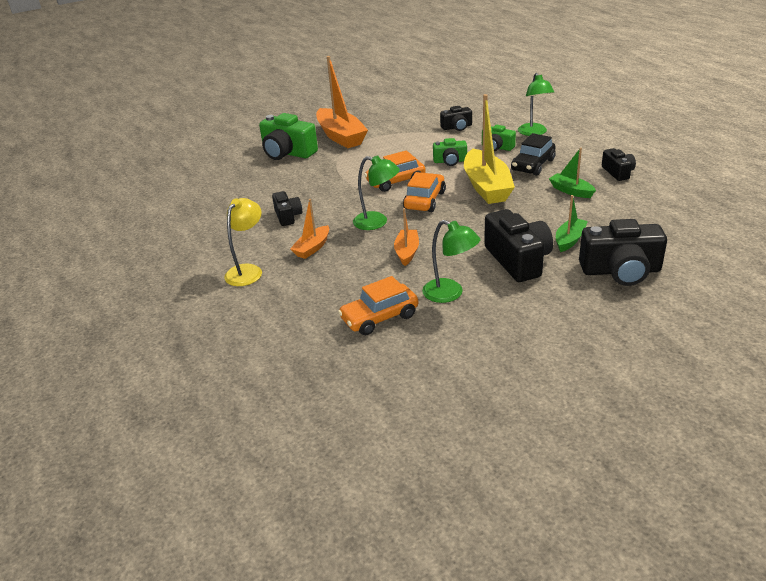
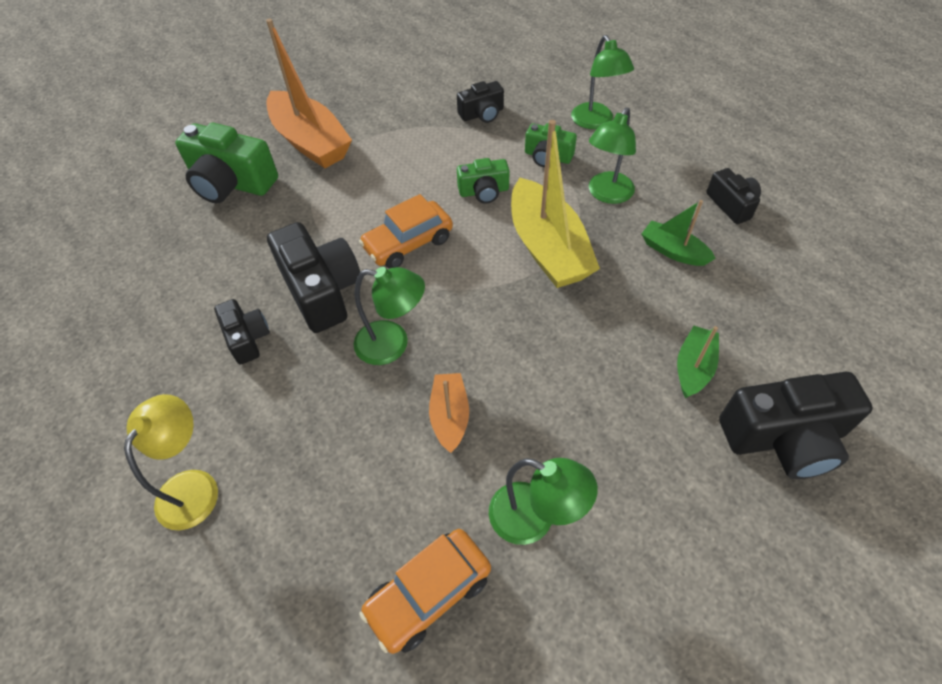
camera: 10 degrees left, 20 degrees up
(312, 248) = (296, 417): orange boat -> none
(425, 200) = (459, 286): orange car -> none
(518, 260) = (625, 423): black camera -> black camera (322, 290)
(532, 165) = (607, 194): black car -> green lamp

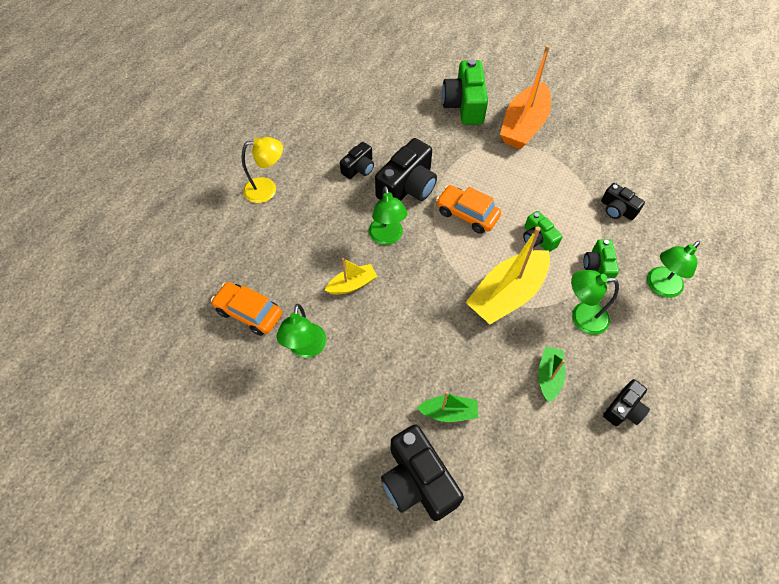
camera: 65 degrees right, 5 degrees up
(450, 416) = (352, 284): orange boat -> yellow boat

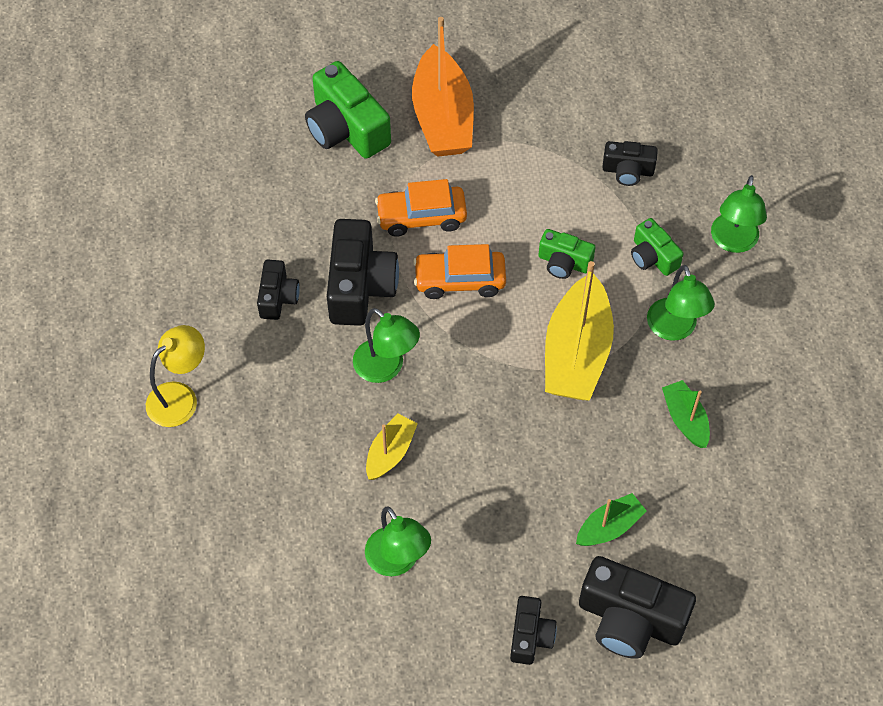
camera: 35 degrees left, 0 degrees up
(249, 312) = (293, 564): orange car -> orange car (421, 217)
(581, 317) = (674, 329): green lamp -> green lamp turned 75 degrees counterclockwise
(624, 409) = (782, 405): black camera -> black camera (530, 636)

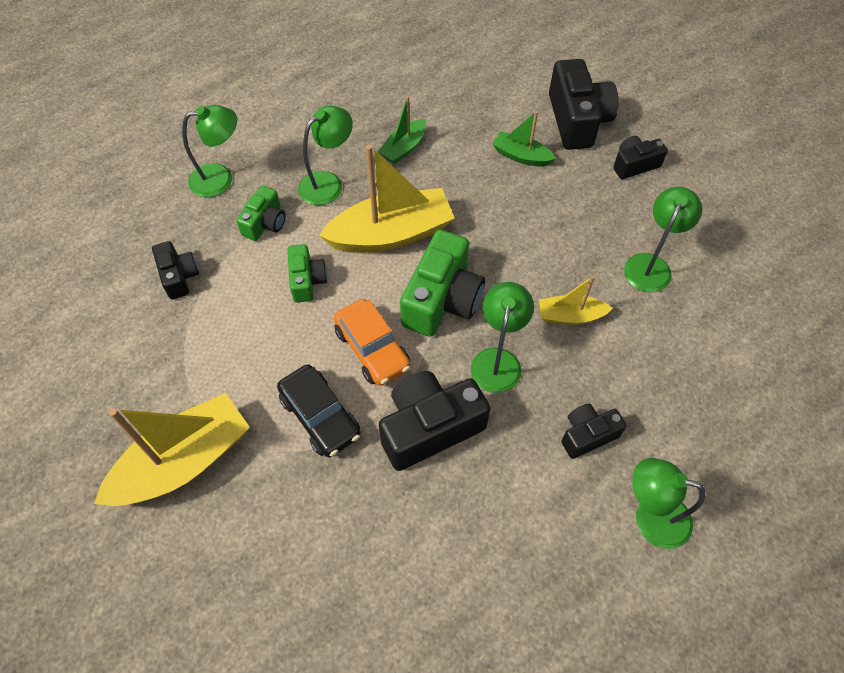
camera: 120 degrees left, 0 degrees up
(180, 397) = (650, 517): yellow lamp -> green lamp
(278, 297) = (488, 494): black camera -> black camera (587, 435)
(346, 129) = (244, 552): green camera -> green camera (442, 299)
(421, 217) = (320, 416): orange car -> black car
(442, 117) = (184, 462): orange boat -> yellow boat

